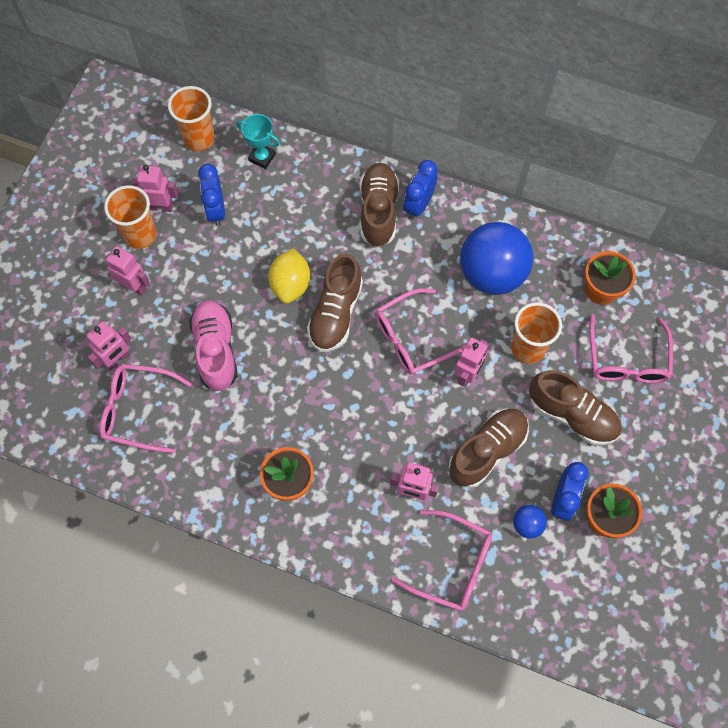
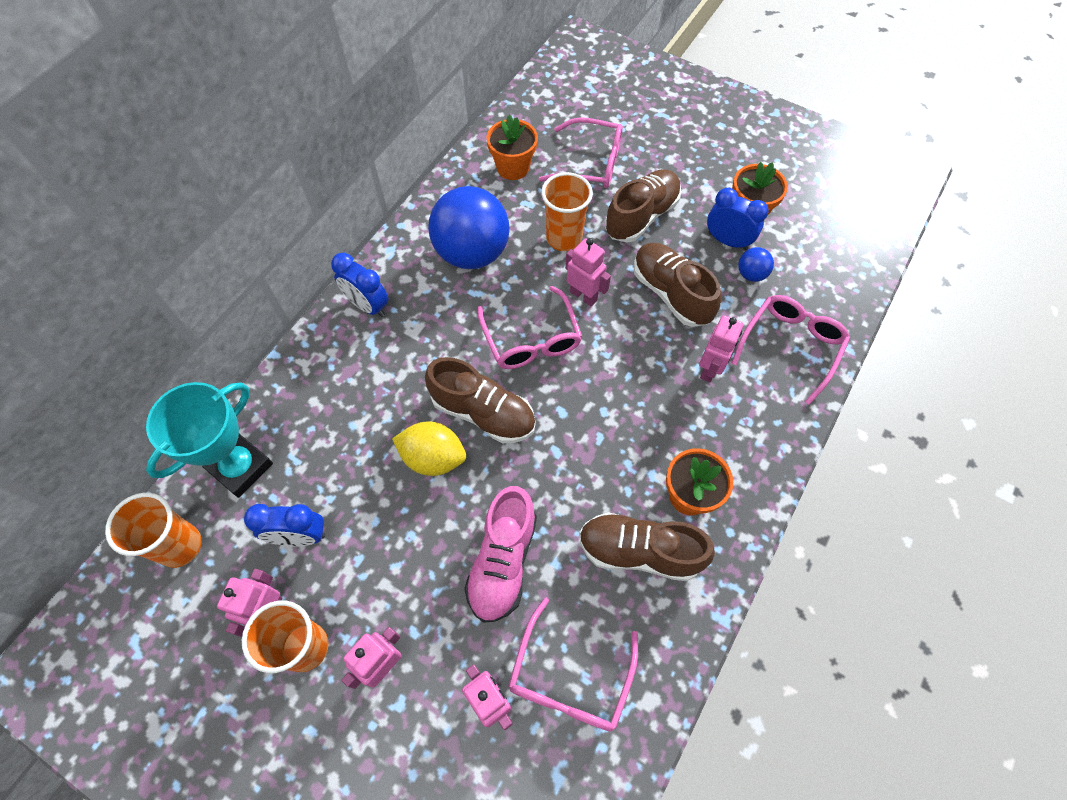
camera: 80 degrees left, 5 degrees down
(216, 350) = (503, 561): pink shoe -> pink shoe turned 75 degrees counterclockwise
(262, 157) = (240, 467): turquoise trophy -> turquoise trophy, size x1.72
(378, 211) = (362, 347): brown shoe -> brown shoe (639, 551)

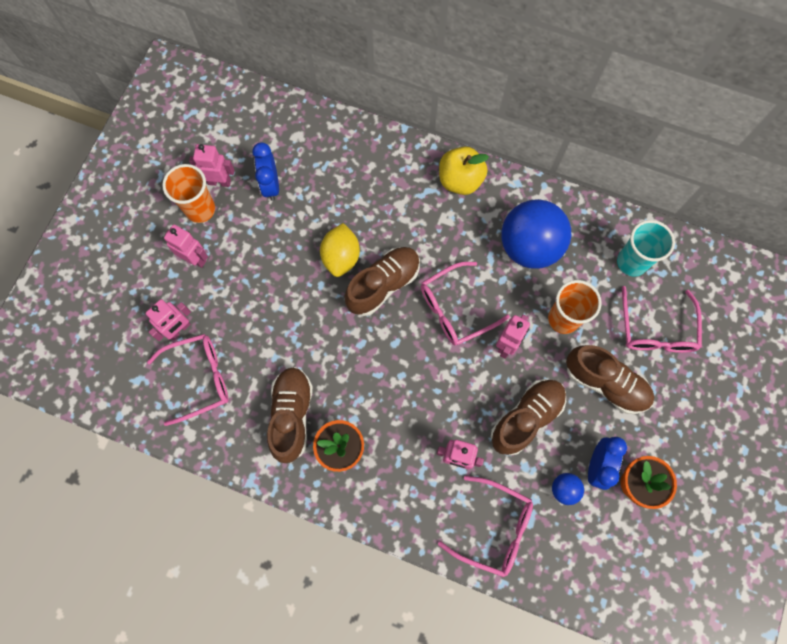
camera: 80 degrees right, 10 degrees up
(180, 546) = (254, 116): orange cup -> none
(240, 467) = (313, 134): turquoise trophy -> none
(368, 306) = (460, 180): blue clock -> yellow apple
(483, 413) = (383, 285): brown shoe -> brown shoe turned 150 degrees counterclockwise
(503, 561) = (271, 320): pink shoe -> none
(513, 167) = (631, 262): orange flower pot -> turquoise cup
(570, 677) = (199, 378): pink glasses -> pink glasses turned 150 degrees clockwise

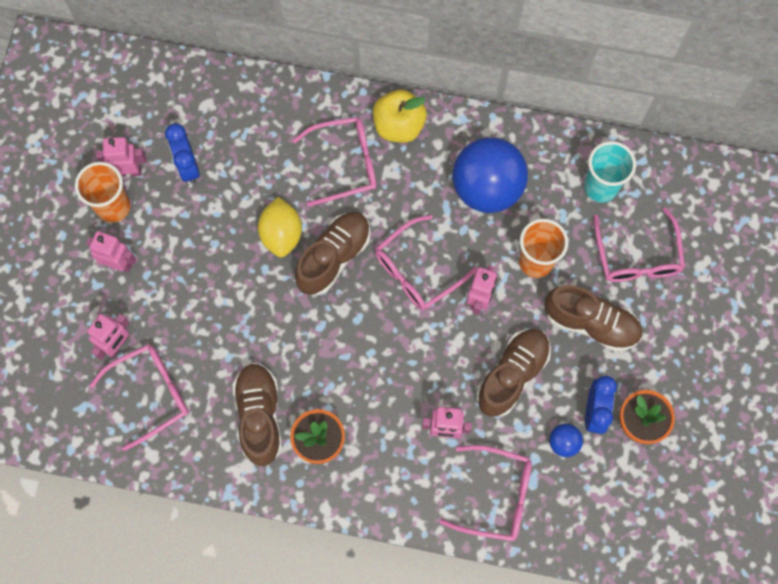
camera: 10 degrees left, 0 degrees up
(407, 205) = (345, 164): none -> pink glasses

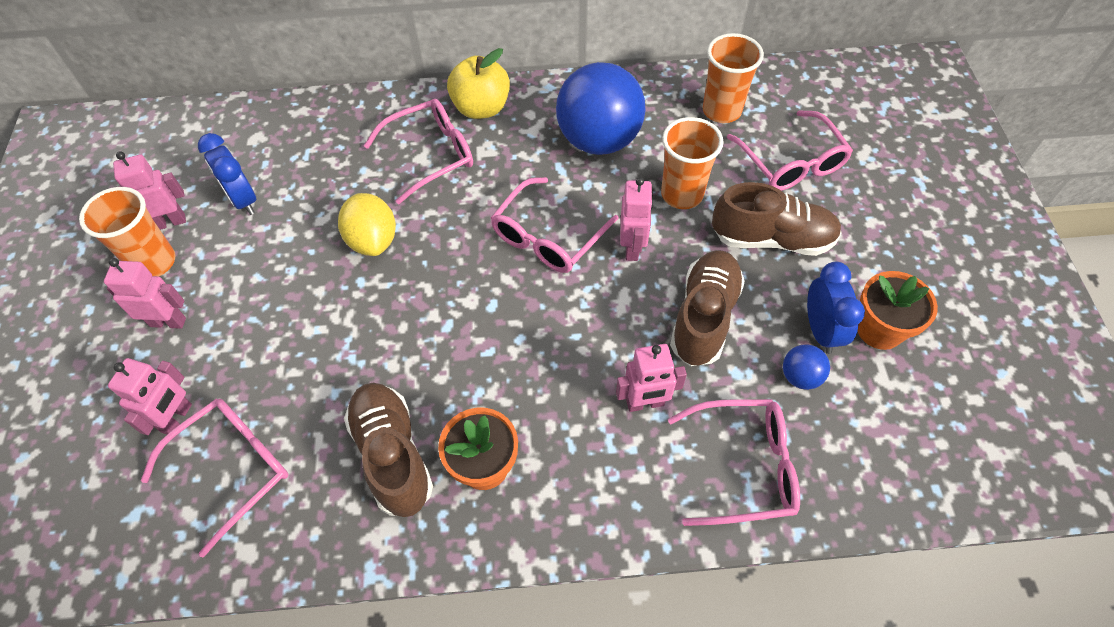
camera: 15 degrees left, 15 degrees down
(334, 257) = (443, 248): brown shoe -> none
(600, 187) = (721, 111): turquoise cup -> orange cup

